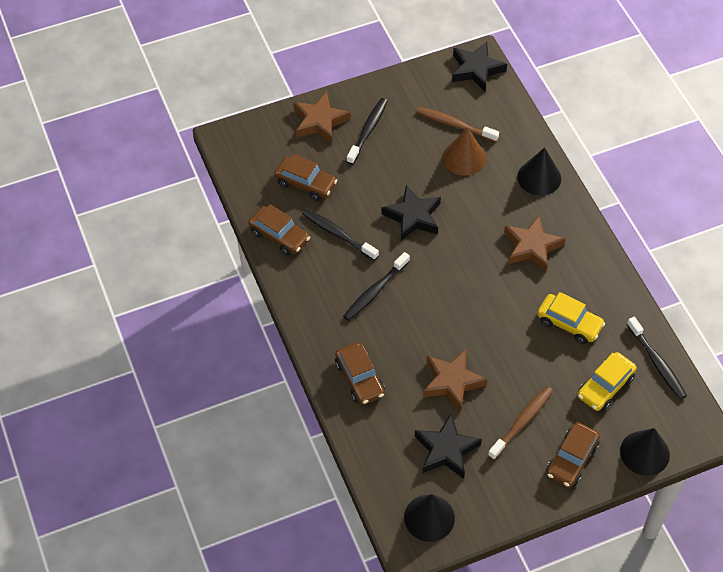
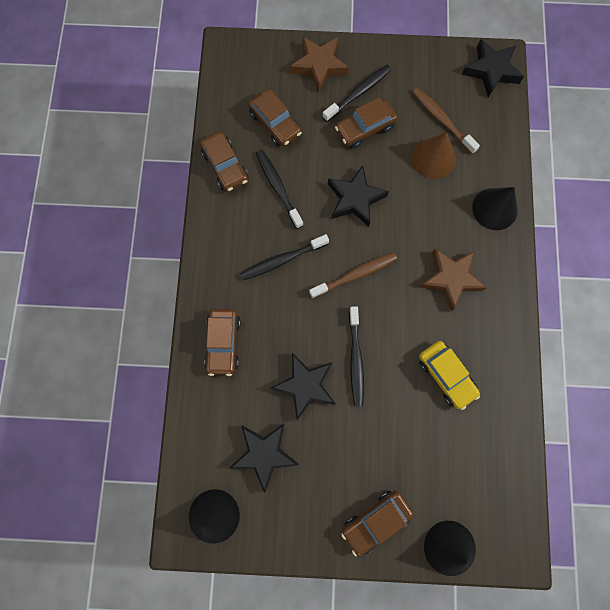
camera: 25 degrees right, 20 degrees up
(390, 157) = (365, 128): none -> brown car
(452, 382) = (305, 386): brown star -> black star
(522, 422) = (349, 458): brown toothbrush -> brown toothbrush (355, 275)
(605, 387) = (447, 459): yellow car -> none
(657, 362) = (510, 457): black toothbrush -> black toothbrush (355, 359)

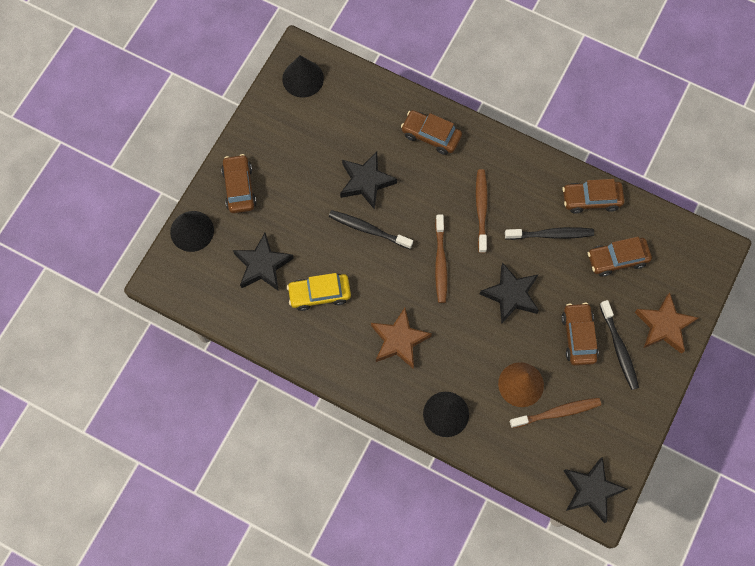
camera: 115 degrees right, 5 degrees down
(264, 454) = (329, 130): black star -> black star (262, 265)
(282, 260) = (481, 209): black toothbrush -> brown toothbrush

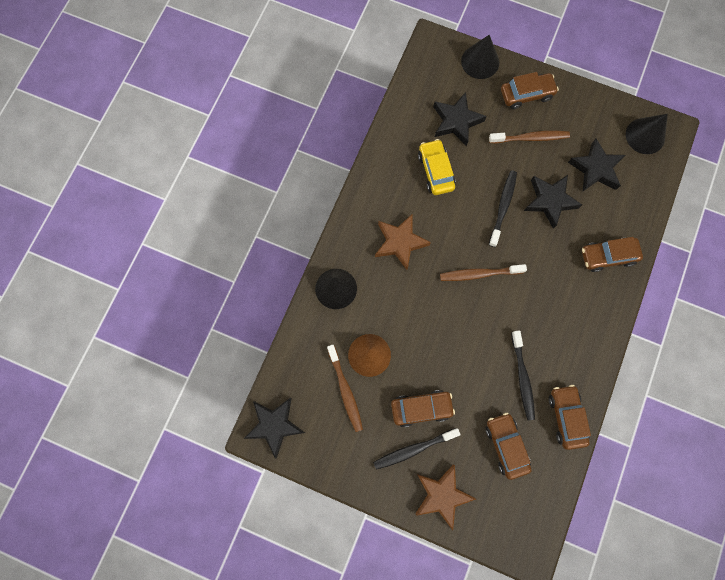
camera: 85 degrees right, 5 degrees up
(431, 135) = (607, 256): brown car -> brown car turned 120 degrees counterclockwise
(481, 209) = (538, 308): brown toothbrush -> brown toothbrush (530, 138)
(511, 295) = (455, 341): black star -> black star (595, 169)

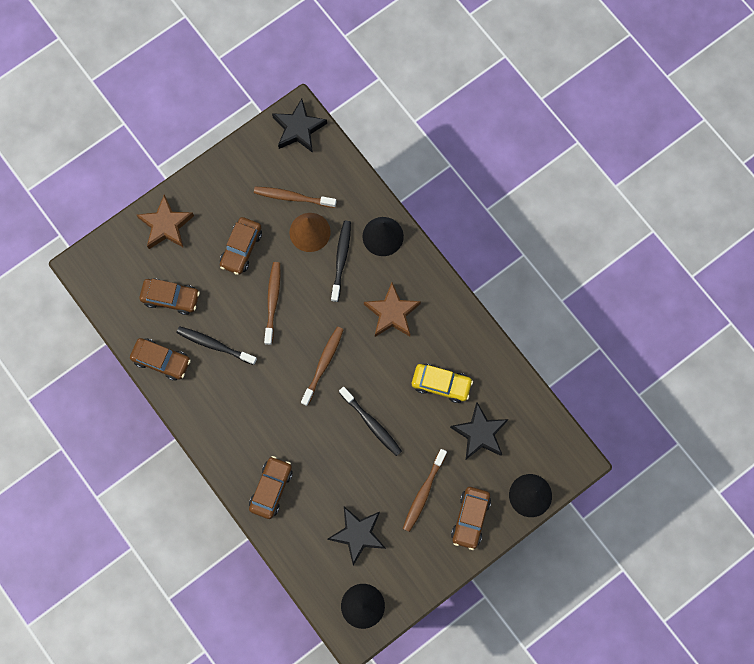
camera: 120 degrees right, 0 degrees up
(414, 449) = (213, 224): black toothbrush -> black toothbrush (341, 259)
(452, 350) = (272, 301): none -> brown toothbrush
(550, 201) = (352, 470): black star -> none

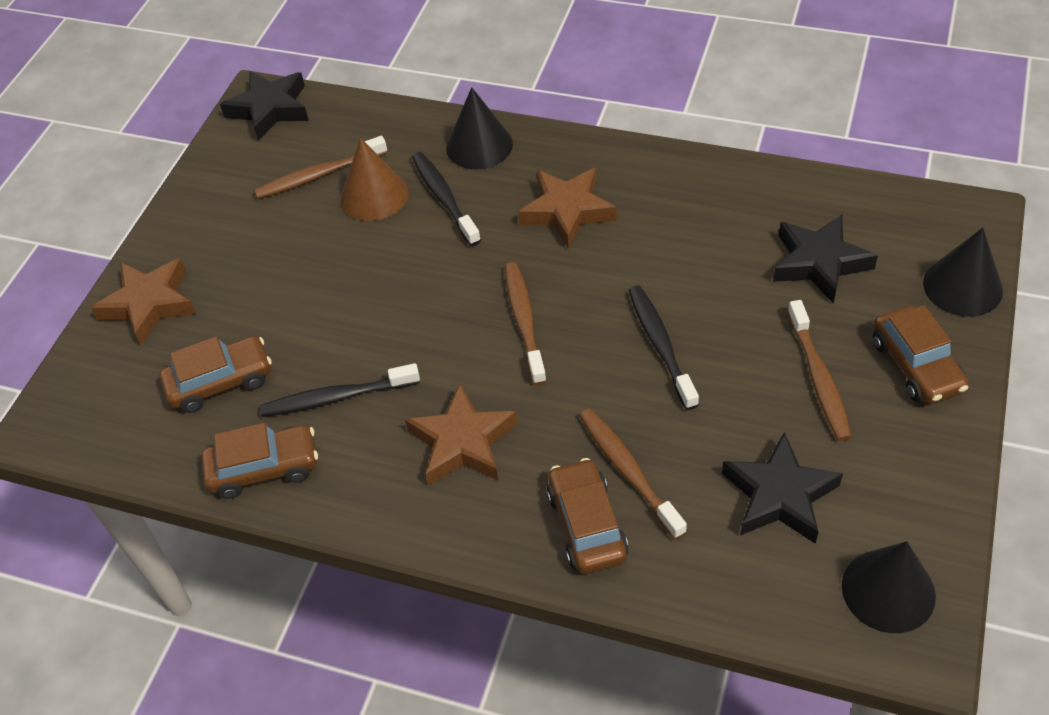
camera: 30 degrees left, 25 degrees down
(241, 248) = (288, 266): brown car -> none
(251, 410) = (463, 442): none -> brown star
(272, 301) = (384, 296): brown toothbrush -> brown toothbrush (628, 471)
(371, 423) = (660, 345): black toothbrush -> black toothbrush turned 120 degrees counterclockwise
(441, 384) = (711, 243): yellow car -> none

